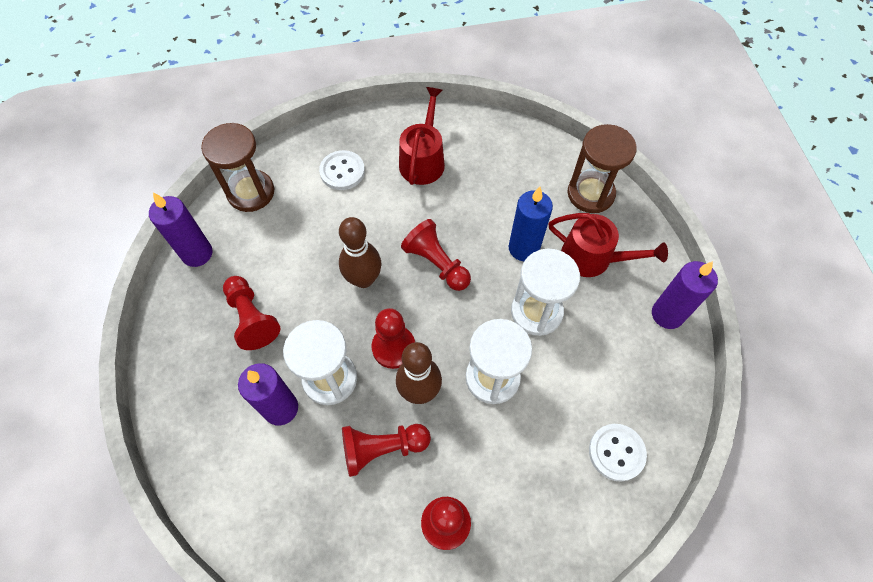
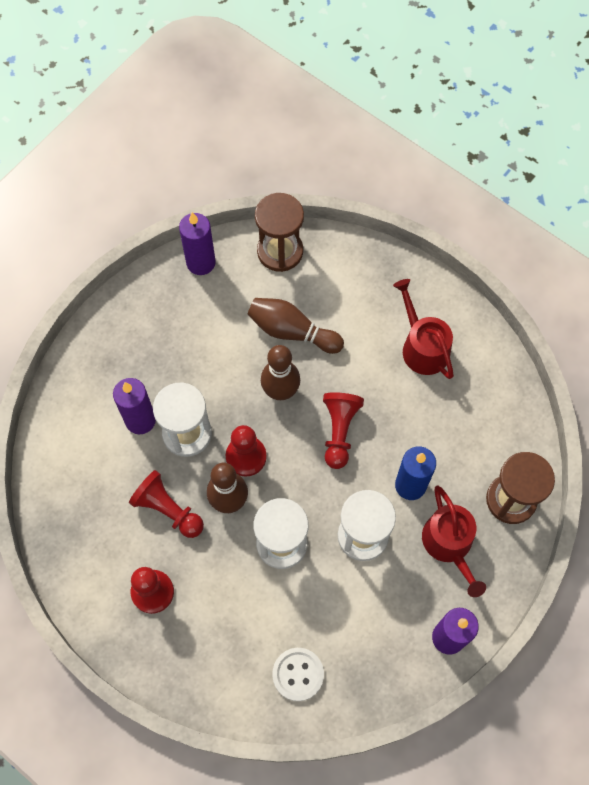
camera: 50 degrees right, 5 degrees up
(252, 318) = (186, 343): red pawn -> none
(323, 234) = (292, 331): none -> brown bowling pin
(342, 171) = (356, 298): white button -> none
(423, 160) = (422, 347): red watering can -> red watering can turned 90 degrees counterclockwise

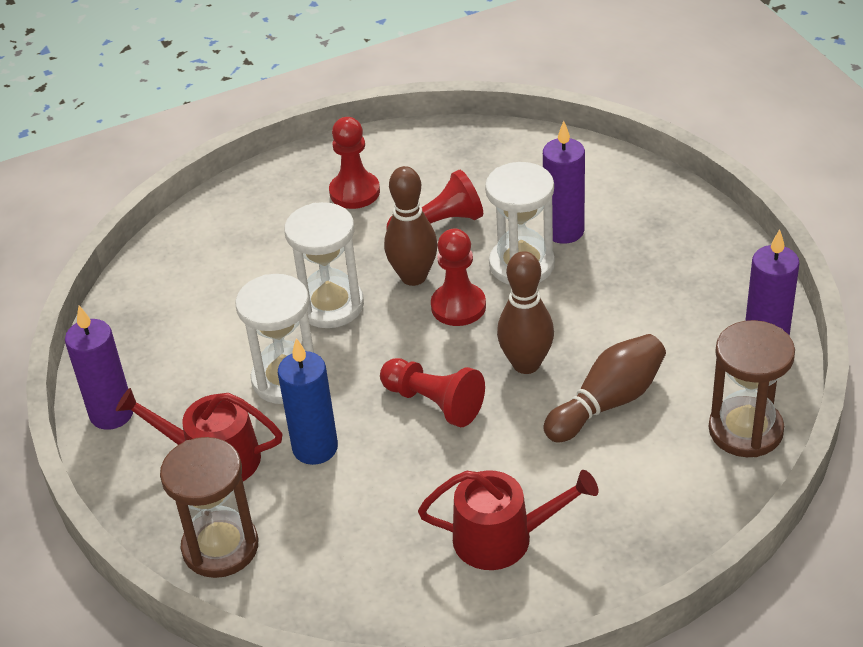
camera: 120 degrees right, 25 degrees down
(298, 674) = (181, 275): white button -> none

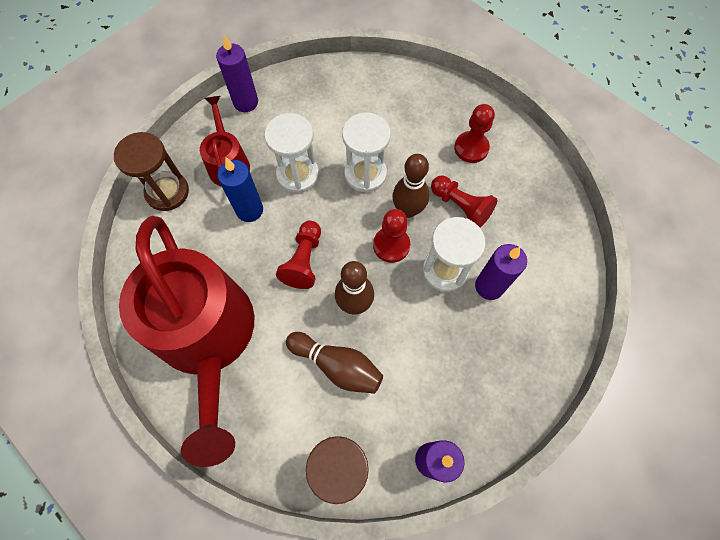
camera: 65 degrees right, 25 degrees up
(502, 538) = (208, 337): red watering can -> red watering can, size x2.14

